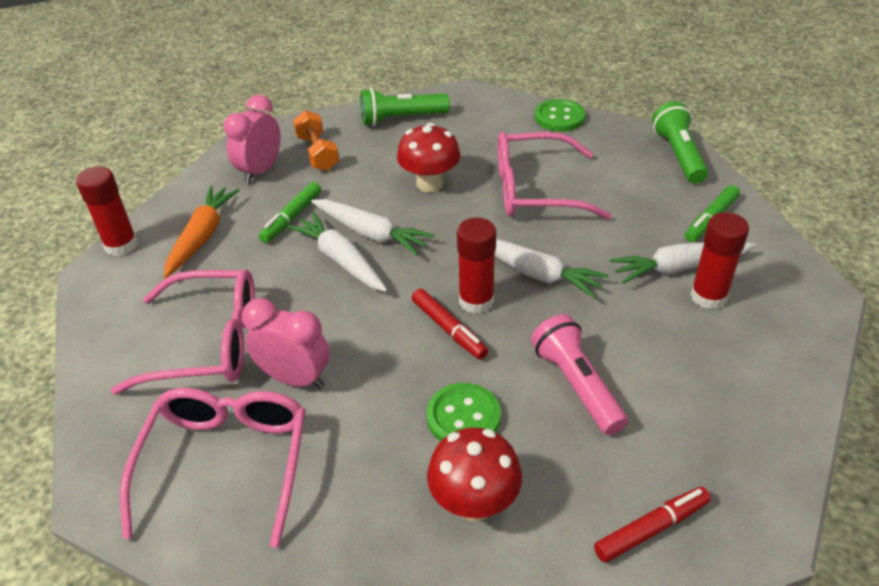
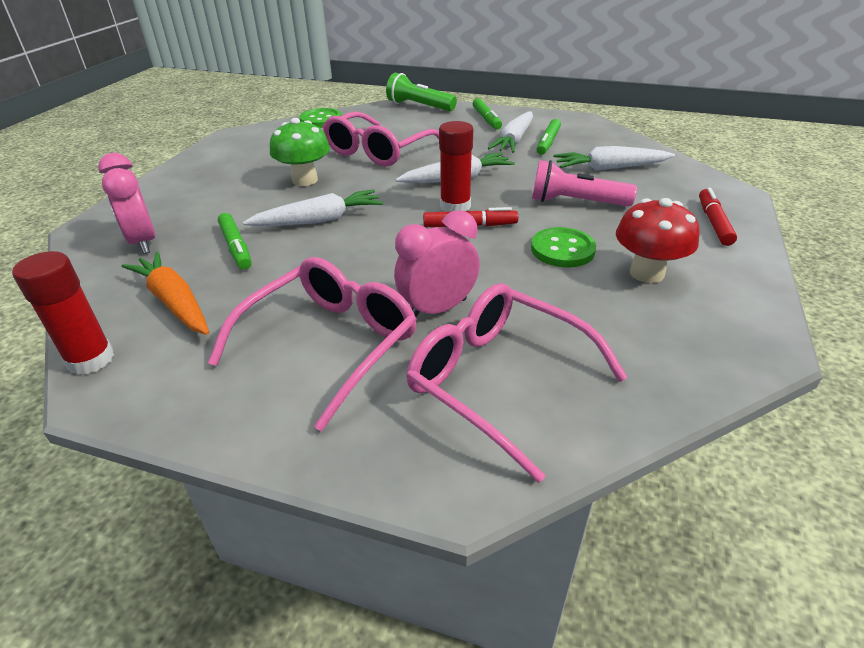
camera: 55 degrees left, 5 degrees down
(317, 153) = (176, 209): orange dumbbell -> none
(340, 260) = (328, 243): white carrot -> white carrot (609, 168)
(401, 119) = (209, 164): green flashlight -> none
(430, 184) = (305, 180): red mushroom -> green mushroom
(708, 296) = (548, 142): red glue stick -> green marker

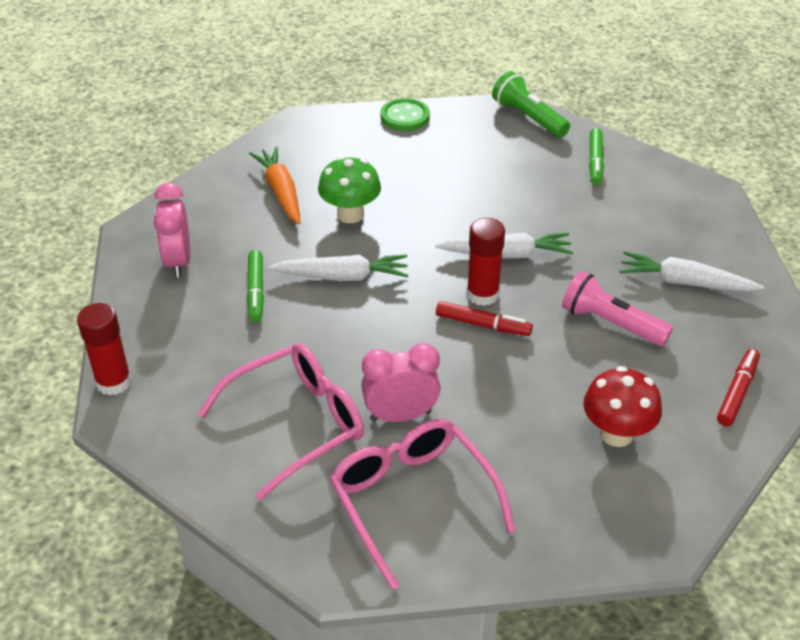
camera: 20 degrees right, 5 degrees up
(174, 302) = (187, 341): orange carrot -> orange carrot (280, 192)
(378, 151) = (444, 187): pink glasses -> none
(514, 140) = (605, 208): white carrot -> none
(548, 142) = (642, 221): green marker -> none
(562, 250) = (554, 382): green button -> none

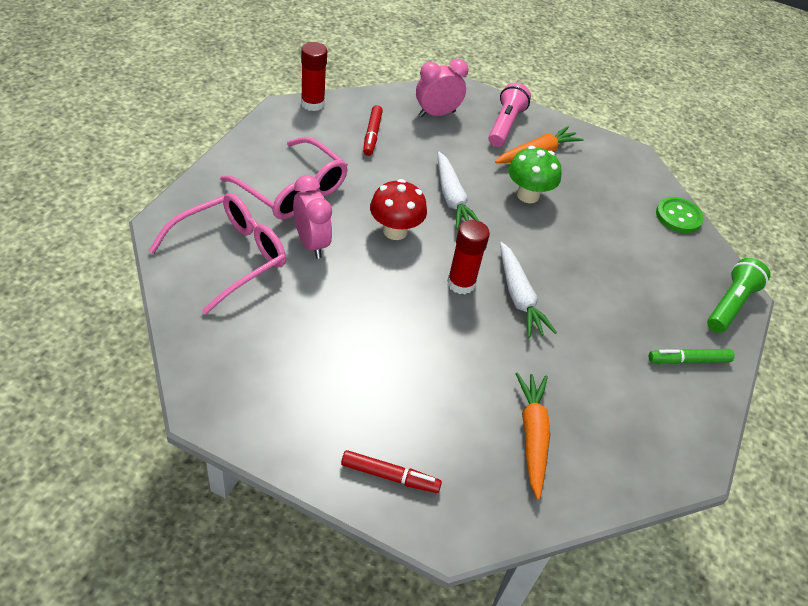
camera: 70 degrees right, 5 degrees up
(256, 291) = (419, 155): green marker -> none
(483, 325) = (424, 285): red marker -> red marker (372, 135)
(610, 323) = (454, 375): pink flashlight -> pink flashlight (505, 125)
(616, 434) = (318, 380): red mushroom -> red mushroom (395, 231)
(684, 282) = (532, 436): white carrot -> orange carrot

